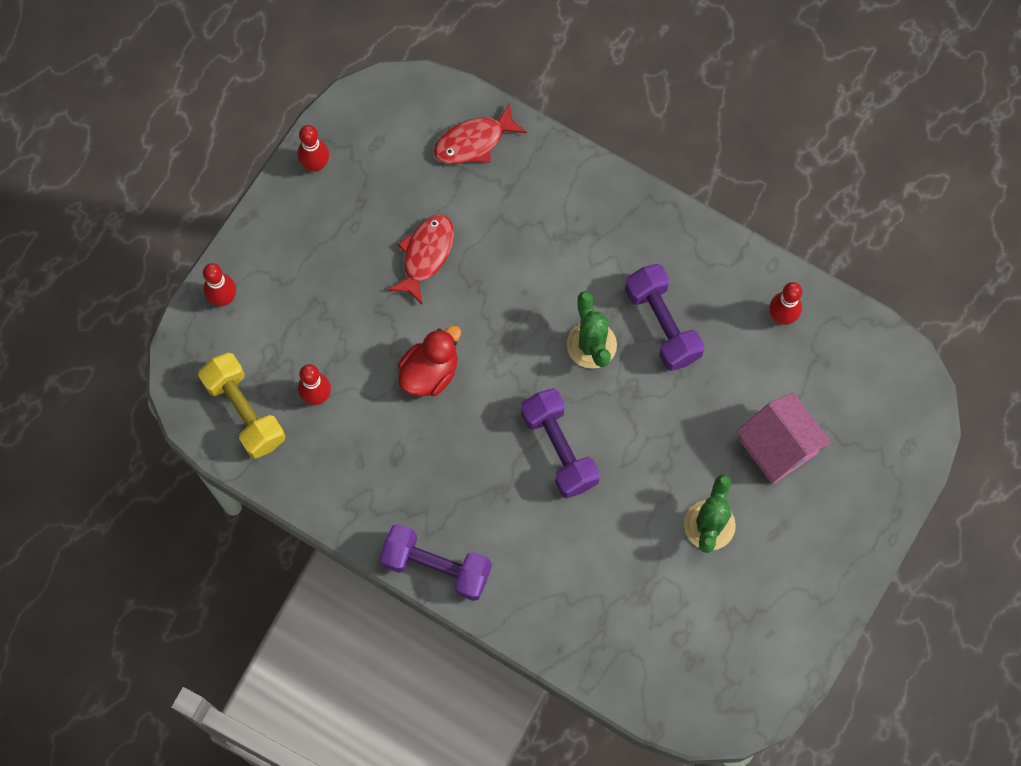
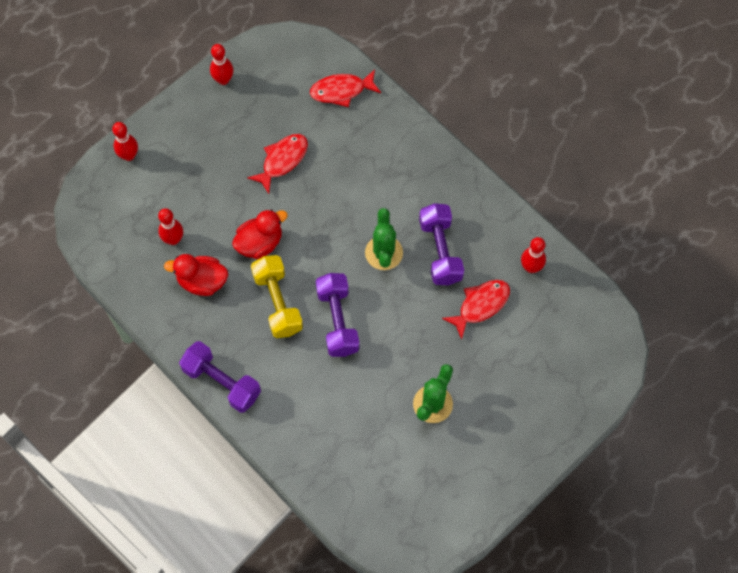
camera: 15 degrees right, 5 degrees down
(244, 411) = (118, 237): yellow dumbbell -> yellow dumbbell (277, 302)
(371, 442) = (202, 281): none -> red duck
(733, 382) = (480, 305): none -> red fish
(778, 447) = (501, 361): pink house -> none

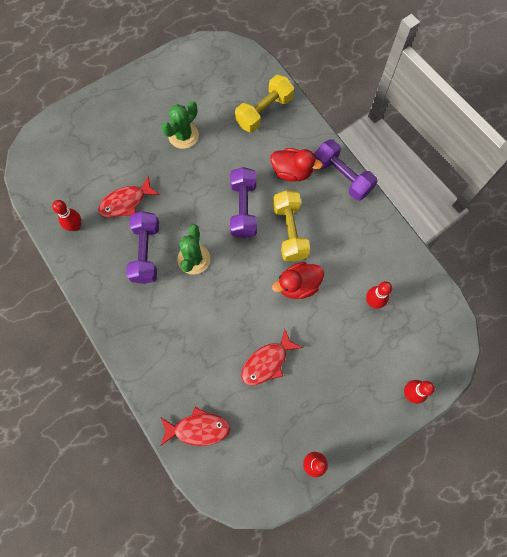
camera: 170 degrees left, 5 degrees up
(202, 281) = (351, 259): red duck -> red duck (292, 171)
(334, 457) = (264, 111): none -> yellow dumbbell

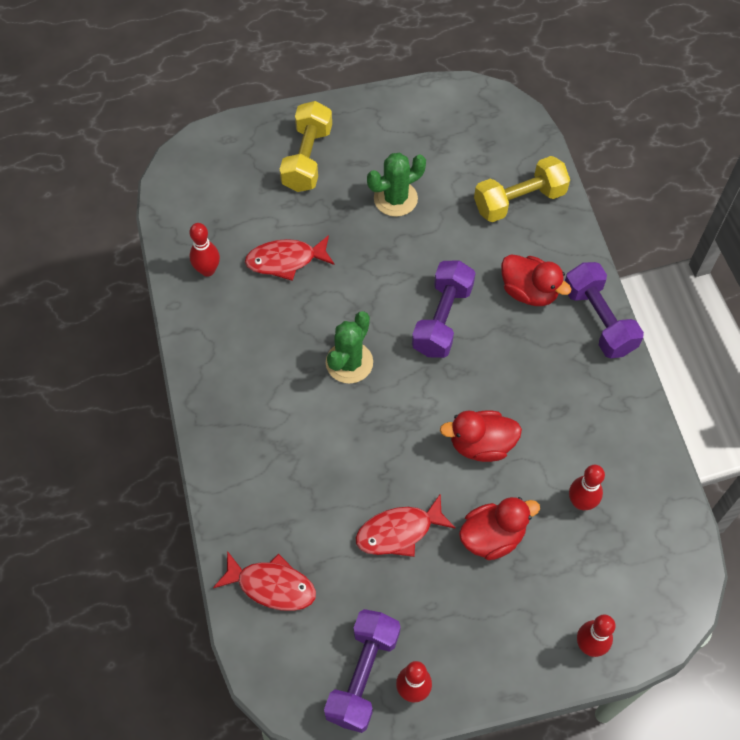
camera: 20 degrees right, 10 degrees down
(146, 252) = (288, 333): purple dumbbell -> purple dumbbell (363, 675)
(290, 231) = (496, 369): yellow dumbbell -> yellow dumbbell (307, 158)
(327, 344) = (492, 536): none -> red duck

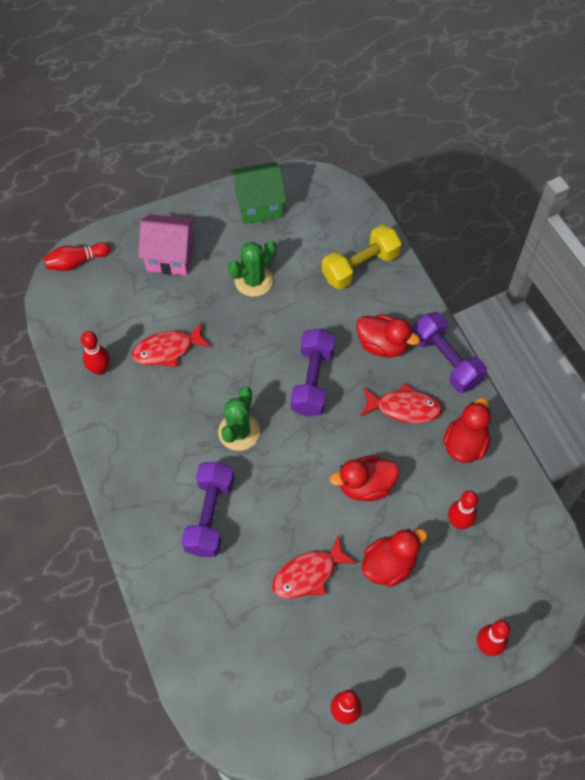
camera: 10 degrees left, 0 degrees up
(202, 150) = (76, 262): none -> red bowling pin
(272, 586) = (206, 641): red fish -> red fish (404, 408)
(307, 158) = (170, 256): yellow dumbbell -> pink house
(363, 675) = (299, 707): purple dumbbell -> purple dumbbell (210, 515)
(416, 116) = (259, 204): none -> green house
(604, 417) = (465, 444): none -> red duck

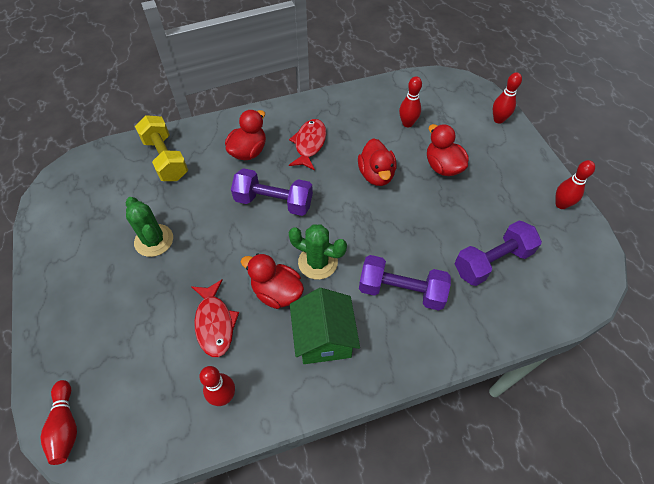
camera: 85 degrees left, 5 degrees down
(170, 256) = (97, 316): pink house -> none
(259, 204) = (64, 230): green house -> green house (324, 338)
(308, 574) = (453, 219): red fish -> none
(445, 361) = (271, 115): purple dumbbell -> purple dumbbell (492, 261)
(465, 444) = (345, 113): red duck -> red duck (277, 292)

